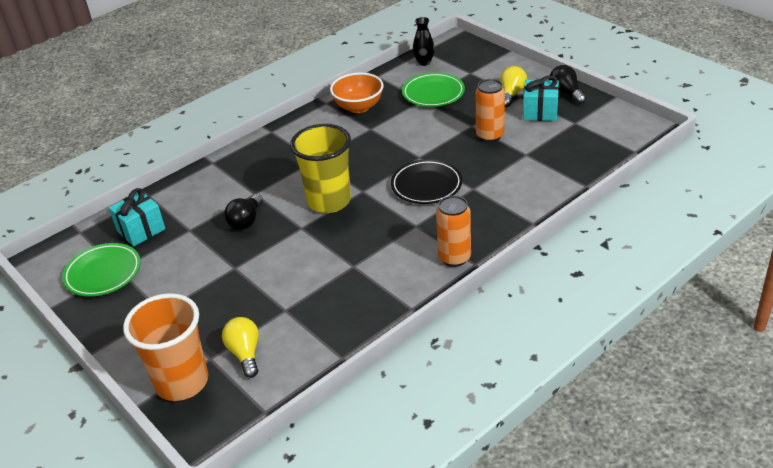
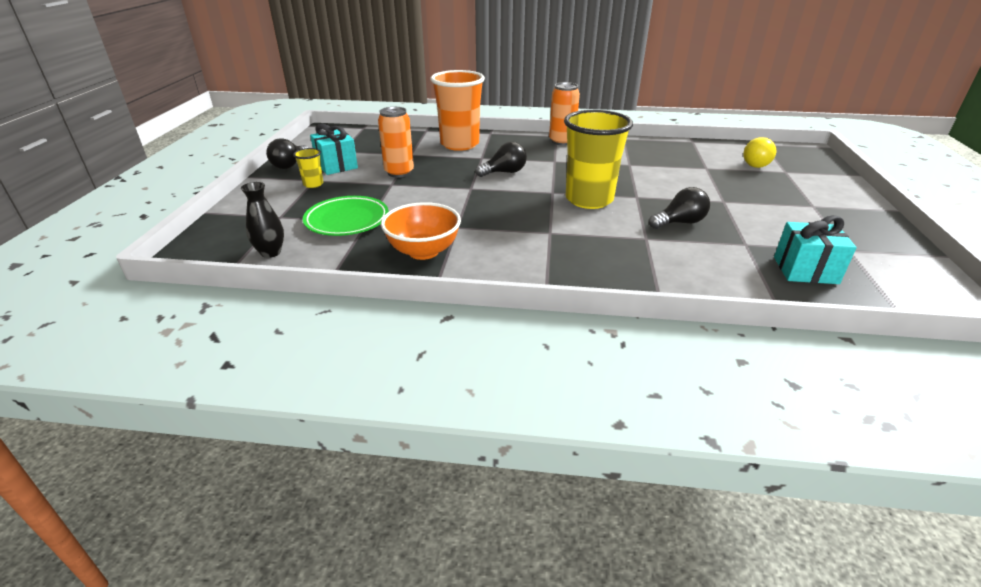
camera: 135 degrees left, 5 degrees down
(103, 273) = (869, 255): green plate -> none
(182, 382) = (815, 171): orange cup -> orange cup (459, 144)
(426, 185) = (504, 172): black plate -> black light bulb
(511, 94) = (313, 184): yellow light bulb -> yellow cup

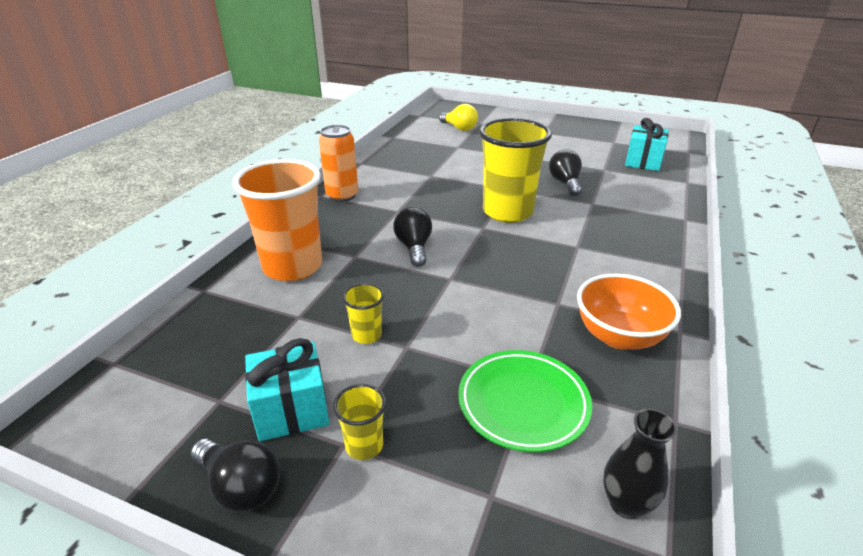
camera: 75 degrees left, 0 degrees up
(399, 172) = (366, 335): orange can -> yellow cup

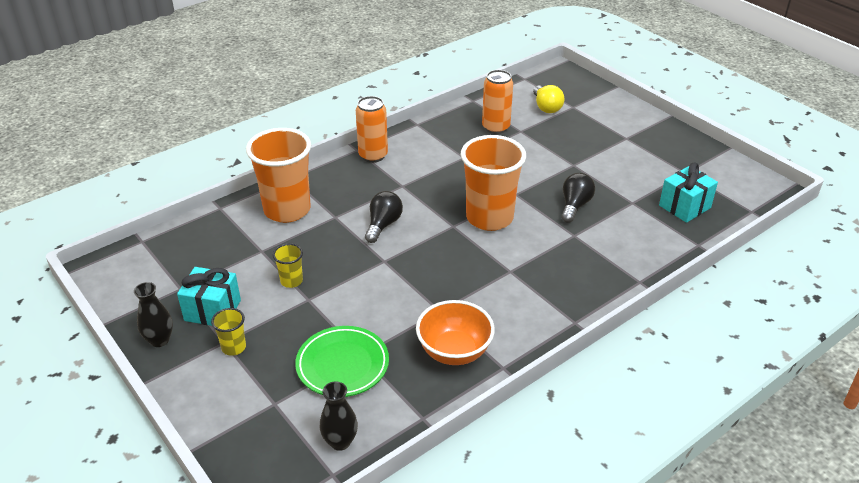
camera: 30 degrees right, 5 degrees up
(240, 486) = (159, 340): black light bulb -> black vase
(434, 149) = (495, 127): none -> orange can
(507, 212) = (489, 218): yellow cup -> orange cup

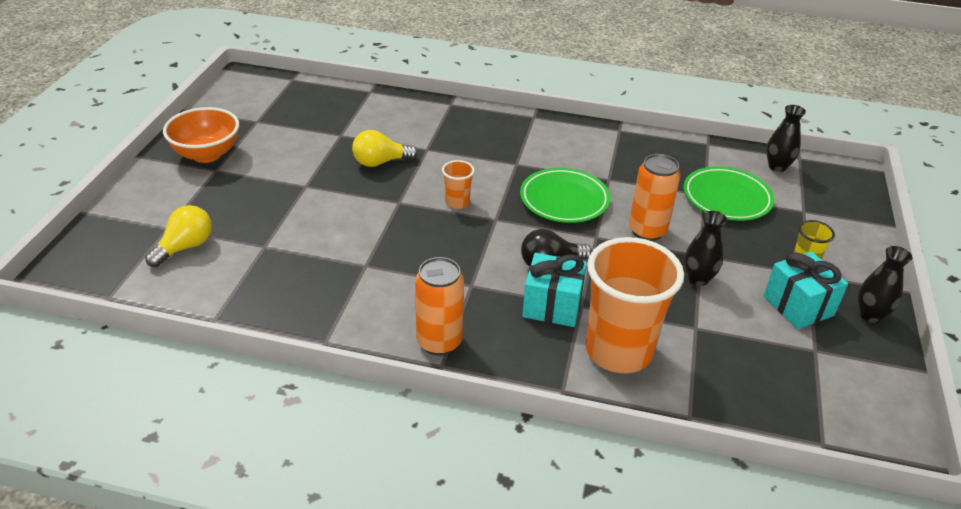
camera: 130 degrees left, 0 degrees up
(291, 281) = (698, 279): yellow cup -> black vase
(439, 269) = (564, 200): none -> green plate
(454, 351) = (637, 155): orange bowl -> orange bowl (207, 154)
(489, 218) = (457, 202): orange cup -> orange cup, size x0.44
(495, 127) = (273, 268): orange can -> orange can (647, 231)
(574, 205) = (380, 162): black light bulb -> yellow light bulb
(684, 206) = (319, 109): turquoise gift -> turquoise gift (552, 306)

